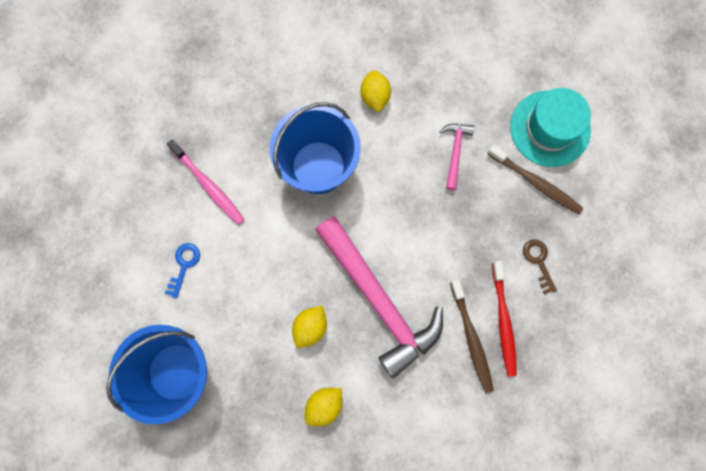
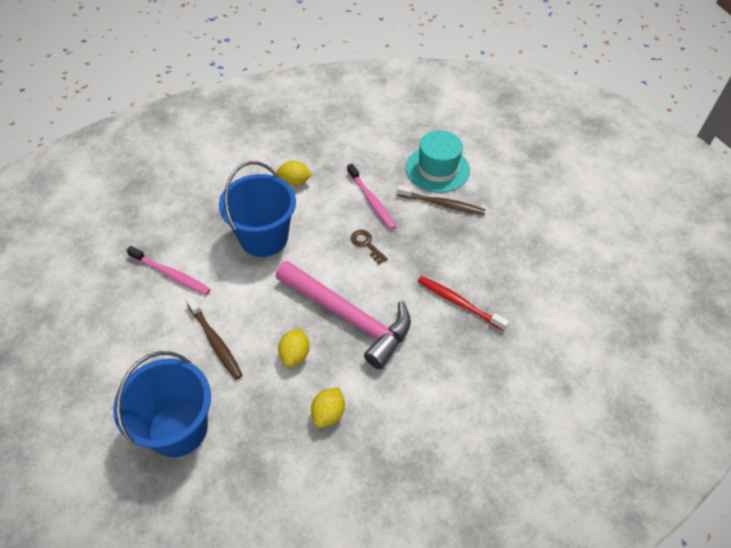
camera: 20 degrees left, 25 degrees down
(184, 265) = (163, 339): blue key -> none
(375, 97) = (294, 182): yellow lemon -> yellow lemon turned 60 degrees counterclockwise
(455, 152) = (371, 201): pink hammer -> pink toothbrush
(471, 339) = (438, 323): brown toothbrush -> brown toothbrush (215, 342)
(503, 321) = (459, 303): red toothbrush -> red toothbrush turned 150 degrees clockwise
(538, 261) = (468, 254): brown key -> brown key (366, 244)

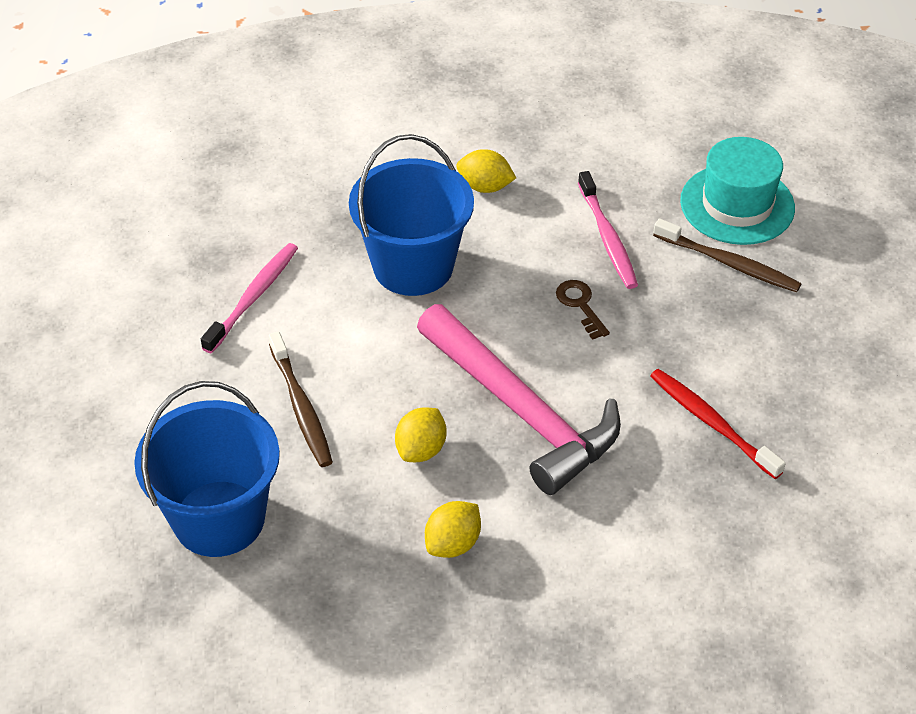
camera: 15 degrees right, 5 degrees down
(171, 274) = (254, 297): pink toothbrush -> pink toothbrush turned 105 degrees counterclockwise

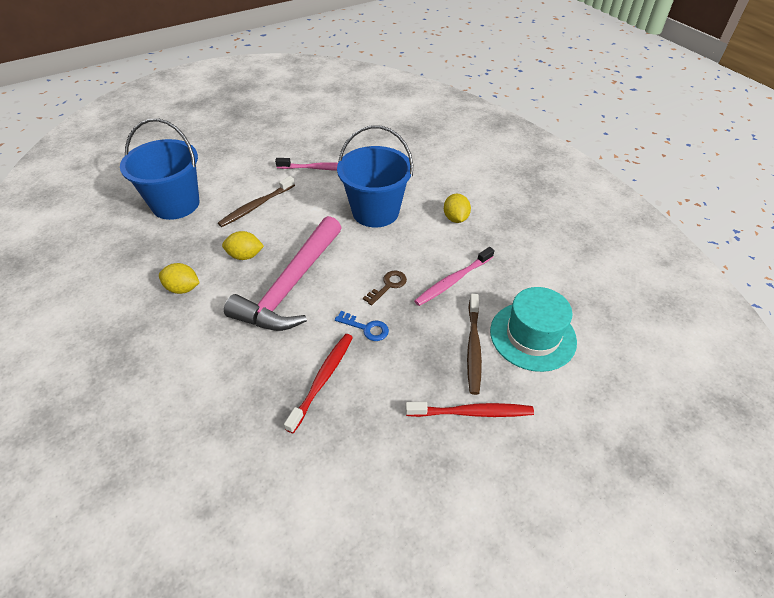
camera: 65 degrees right, 0 degrees up
(646, 353) = (366, 328): none -> blue key
(821, 302) = (472, 412): none -> red toothbrush

